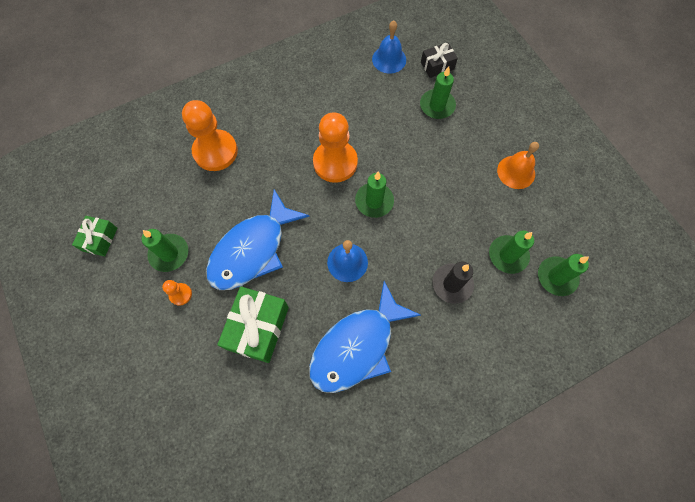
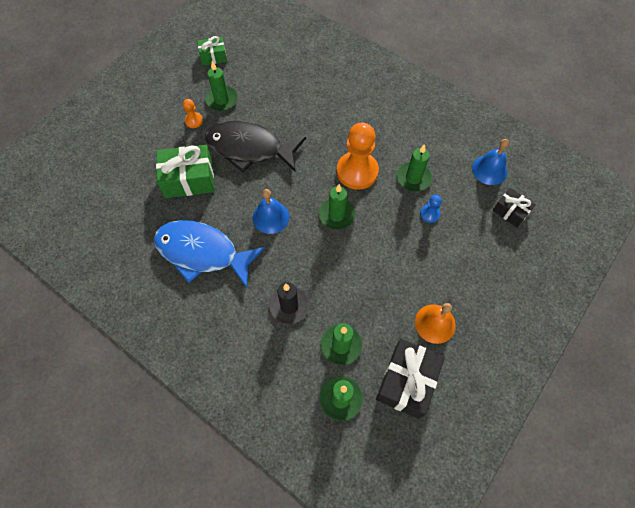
camera: 65 degrees right, 5 degrees down
(215, 151) = (319, 88): orange pawn -> none
(252, 250) = (249, 148): blue fish -> black fish
(410, 125) = (429, 214): none -> blue pawn
(437, 106) = (465, 228): green candle -> green candle (413, 178)
(559, 217) = (407, 381): none -> black gift

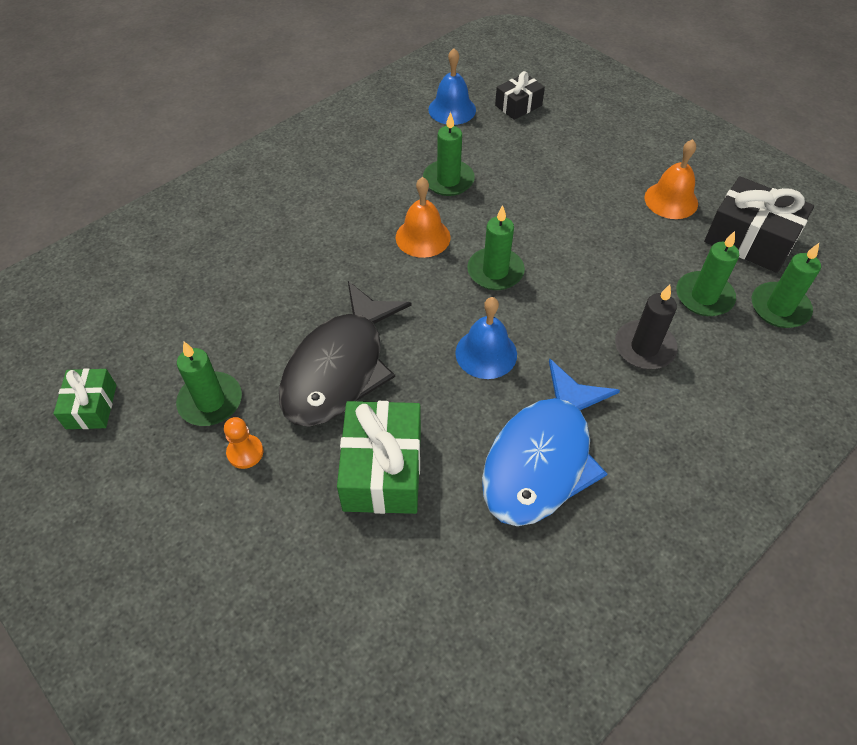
camera: 80 degrees left, 10 degrees down
(357, 171) = (423, 237): orange pawn -> orange bell
(429, 214) = (510, 175): blue pawn -> none

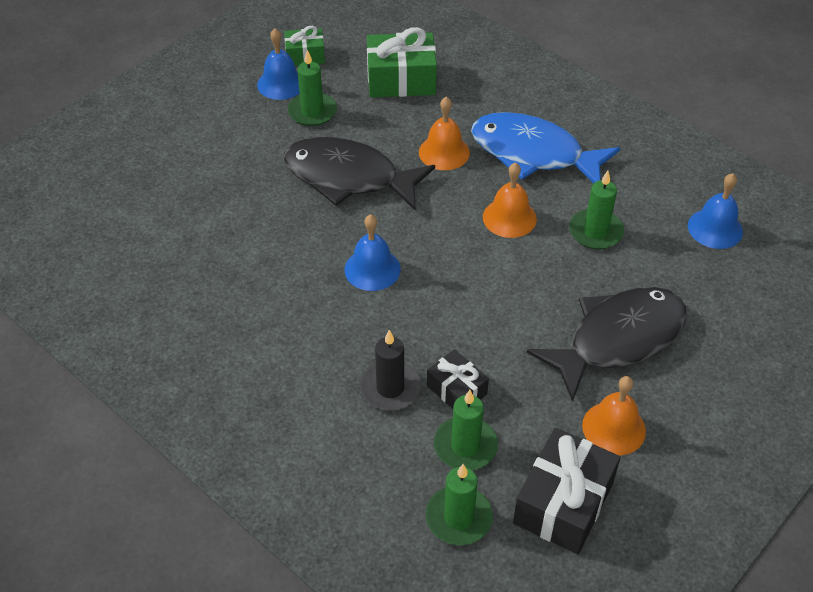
camera: 85 degrees right, 5 degrees down
(141, 436) = (281, 84): none -> blue bell
(245, 452) = (268, 136): orange pawn -> none
(316, 279) = (444, 152): none -> orange bell
(382, 469) = (254, 211): green gift -> green gift (401, 80)
(495, 271) = (473, 272): green candle -> none
(518, 105) = (744, 286): black gift -> black gift (456, 390)
(542, 458) = (265, 309): blue fish -> blue fish (533, 154)
(577, 184) = (618, 339): none -> black fish

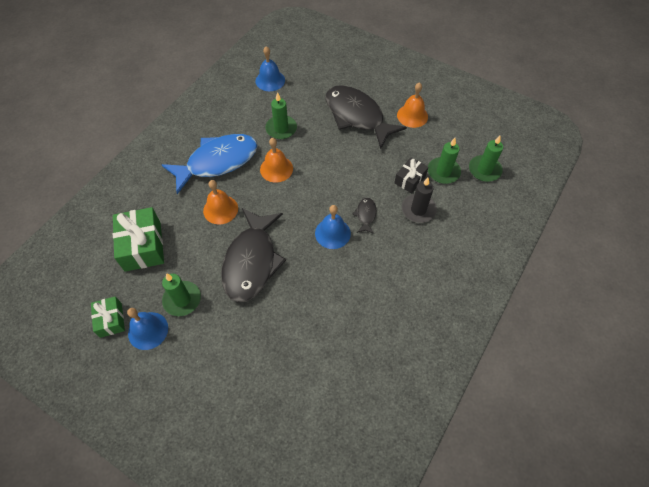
camera: 100 degrees left, 10 degrees up
(396, 315) = (366, 215): none -> black fish
(533, 154) = (217, 162): blue fish -> blue fish turned 135 degrees counterclockwise
(563, 503) = (460, 131): black gift -> none

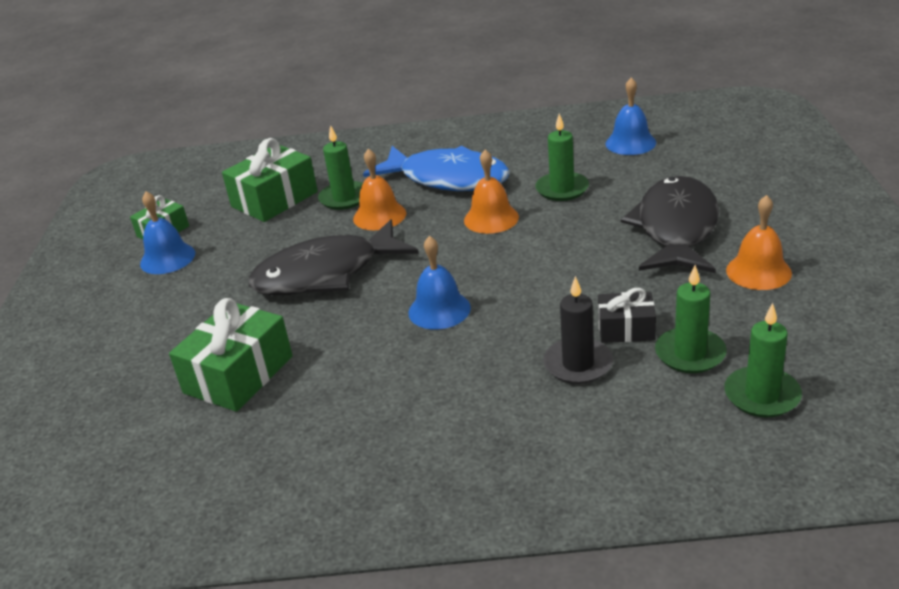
camera: 60 degrees right, 25 degrees down
(182, 299) = (226, 257): green candle -> green candle (344, 198)
(305, 344) = (238, 374): none -> green gift
(366, 215) = (505, 322): black fish -> none

